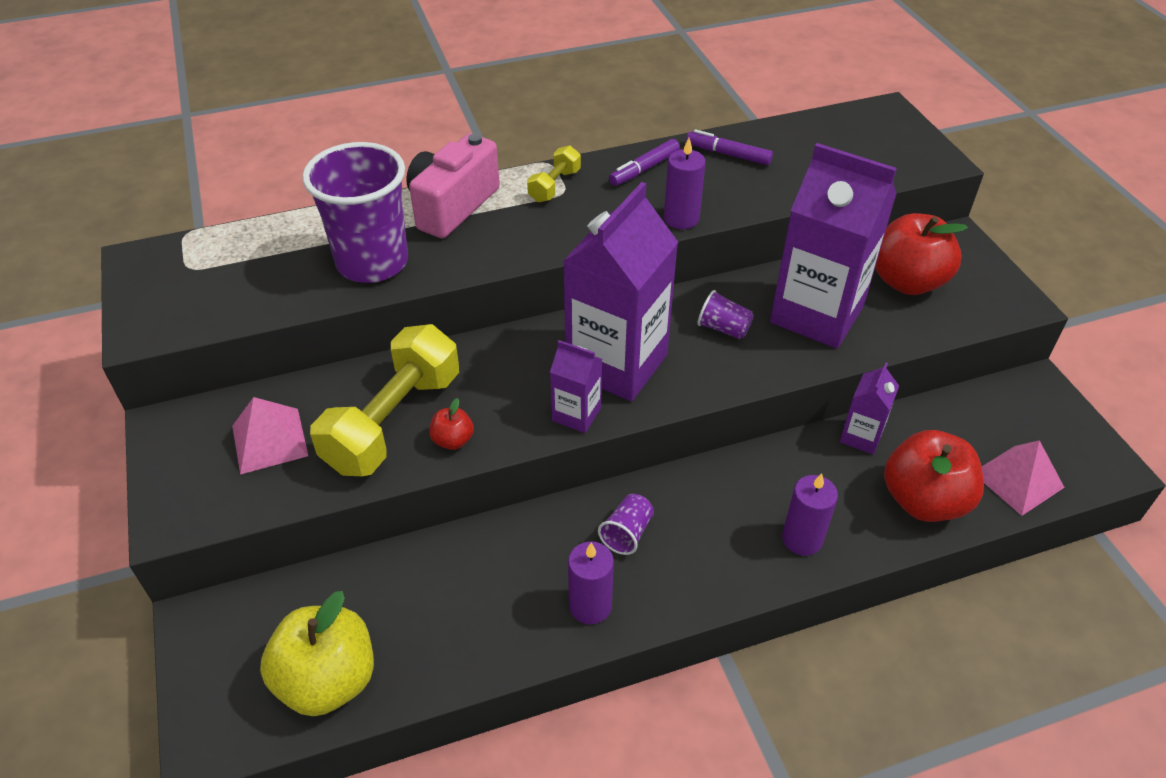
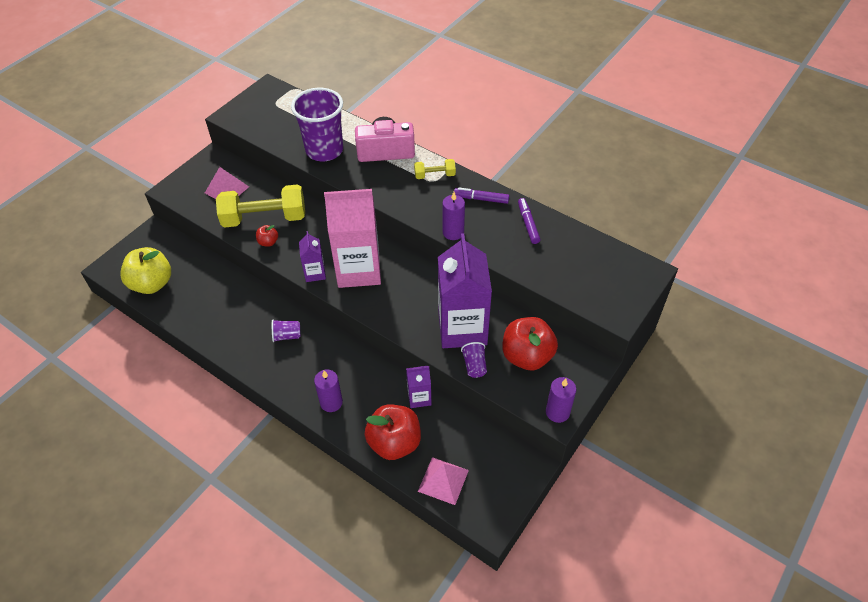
camera: 55 degrees right, 5 degrees up
(590, 606) = (239, 344): purple candle -> purple candle (557, 412)
(616, 364) = (358, 270): purple carton -> pink carton
(723, 328) = (418, 296): purple cup -> purple cup (474, 365)

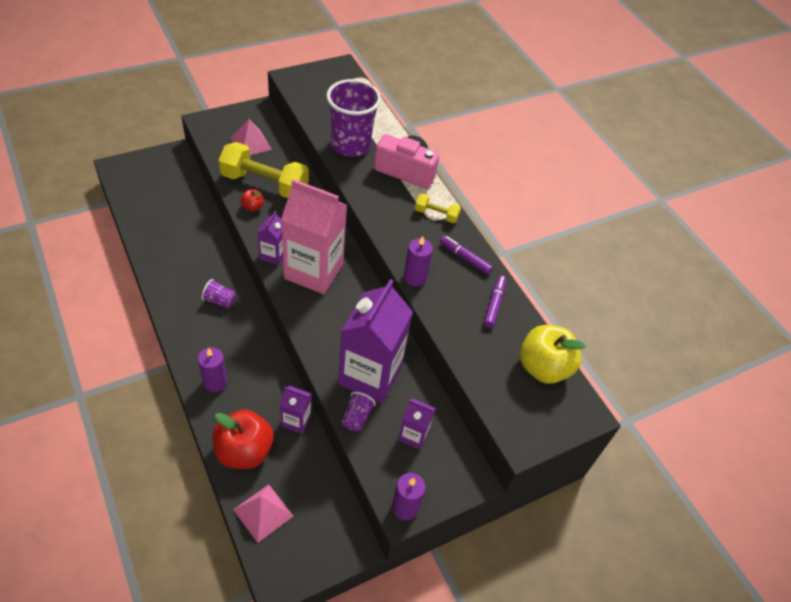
camera: 20 degrees right, 0 degrees up
(152, 284) = (141, 198): yellow apple -> yellow apple (543, 367)
(527, 356) = (413, 435): red apple -> purple carton

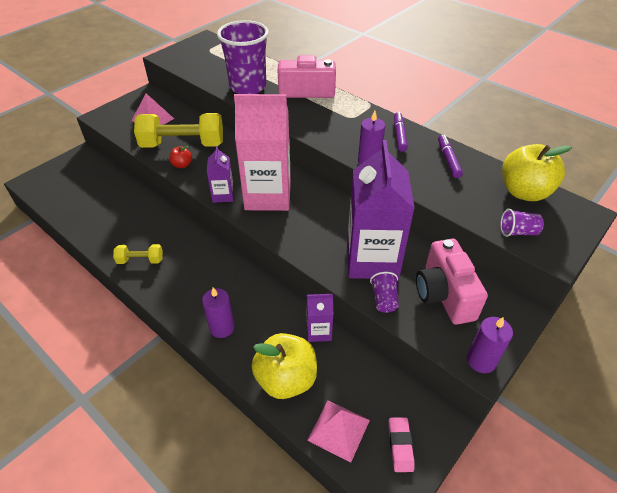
camera: 15 degrees left, 5 degrees down
(219, 301) = (187, 256): purple cup -> purple cup (518, 232)
(244, 451) = (286, 379): red apple -> yellow apple
(306, 548) = (400, 445): none -> pink eraser
(413, 435) = (444, 294): purple carton -> pink camera
(436, 214) = (353, 113): yellow dumbbell -> yellow dumbbell (140, 260)
(465, 258) = (399, 135): purple marker -> purple marker turned 75 degrees clockwise

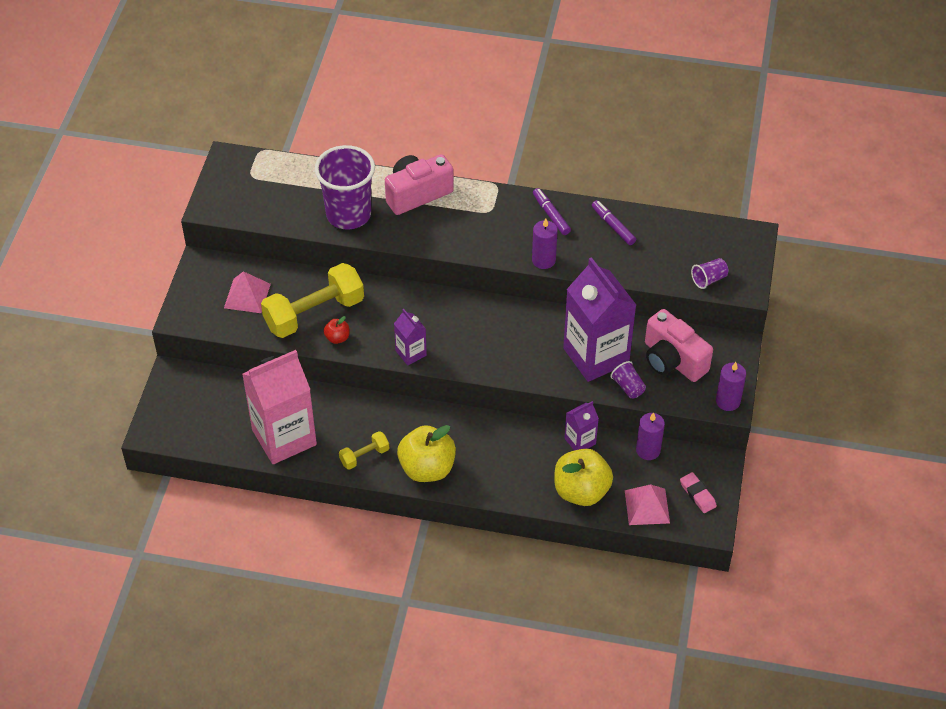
camera: 30 degrees left, 5 degrees up
(222, 327) = (496, 478): purple candle -> purple candle (648, 450)
(268, 195) = (455, 334): pink carton -> pink carton (284, 437)
(524, 192) = (695, 235): yellow apple -> yellow apple (427, 468)

